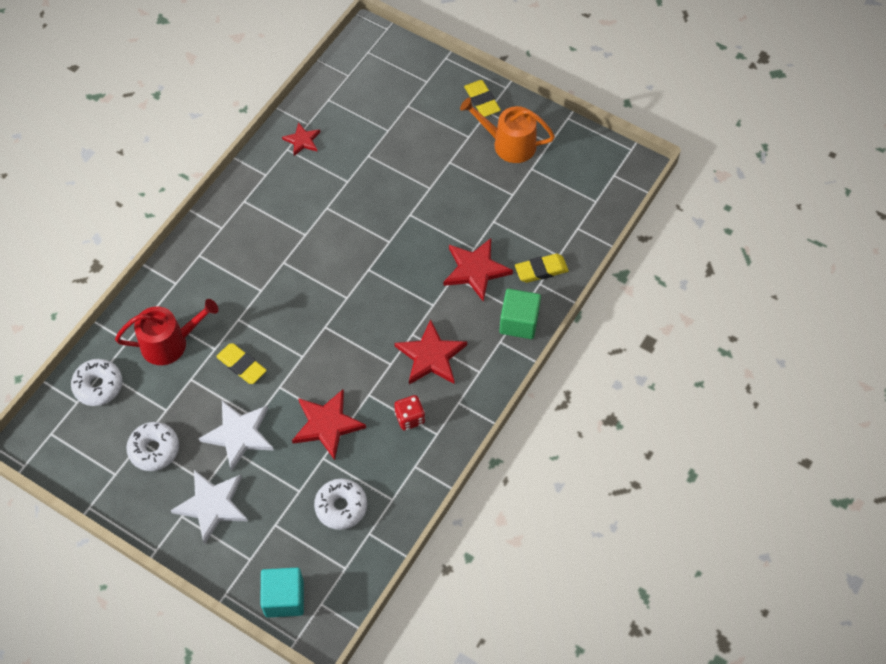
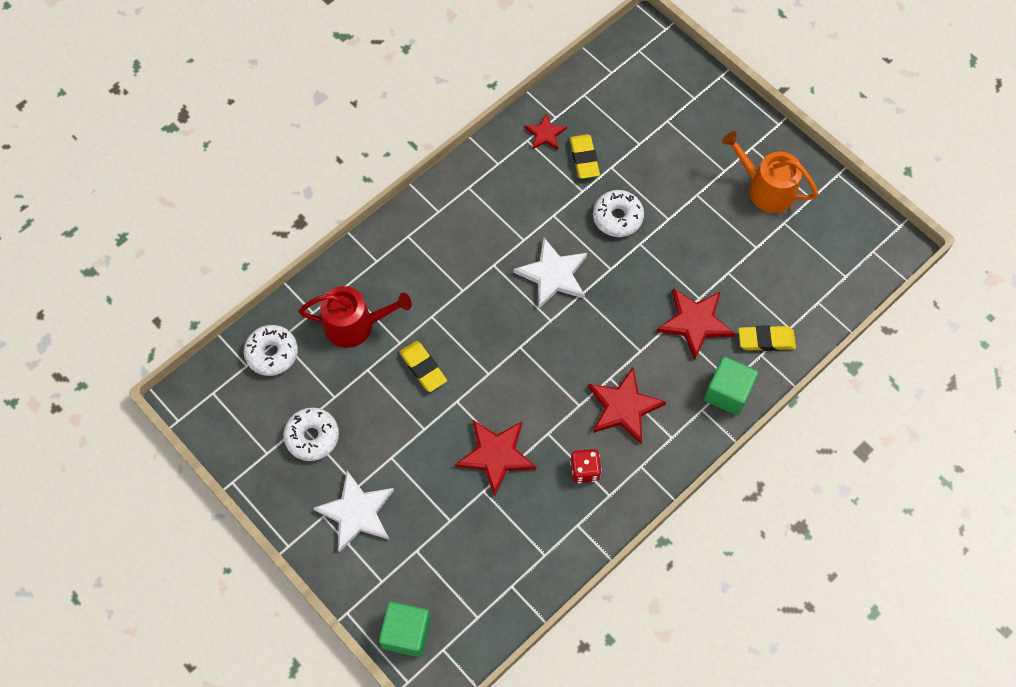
camera: 15 degrees right, 5 degrees up
(239, 434) = (402, 443): white star -> white star (553, 275)
(284, 598) = (406, 633): turquoise cube -> green cube
(341, 507) = (489, 549): white donut -> white donut (617, 217)
(482, 101) = (748, 133): yellow eraser -> yellow eraser (584, 158)

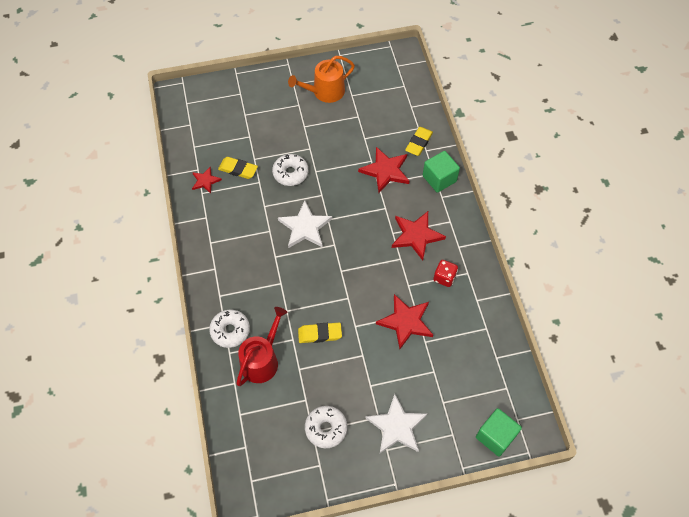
camera: 60 degrees left, 5 degrees down
(272, 353) = (247, 425): white donut -> white donut (230, 331)

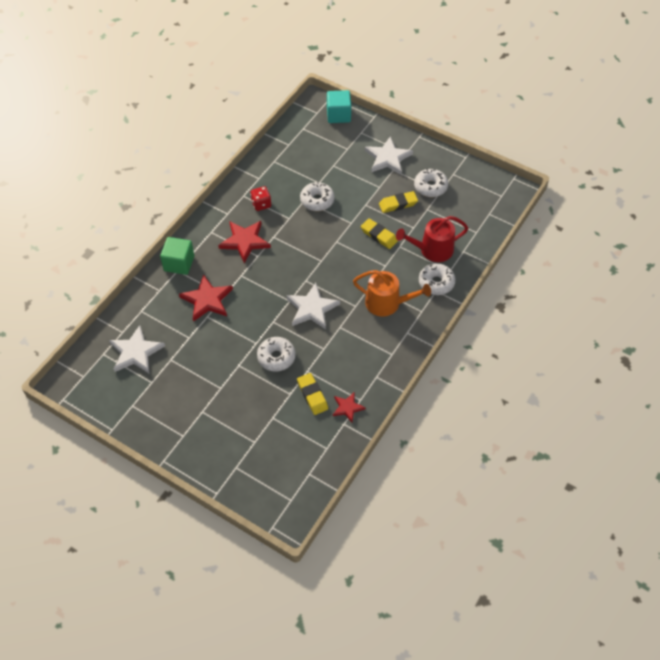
camera: 135 degrees left, 5 degrees down
(325, 92) = (168, 404): orange watering can -> orange watering can (387, 303)
(385, 103) = (136, 352): none -> white star
(406, 322) = (317, 200): red star -> white donut
(418, 143) = (157, 300): yellow eraser -> yellow eraser (398, 204)
(495, 436) = (338, 115): green cube -> turquoise cube

